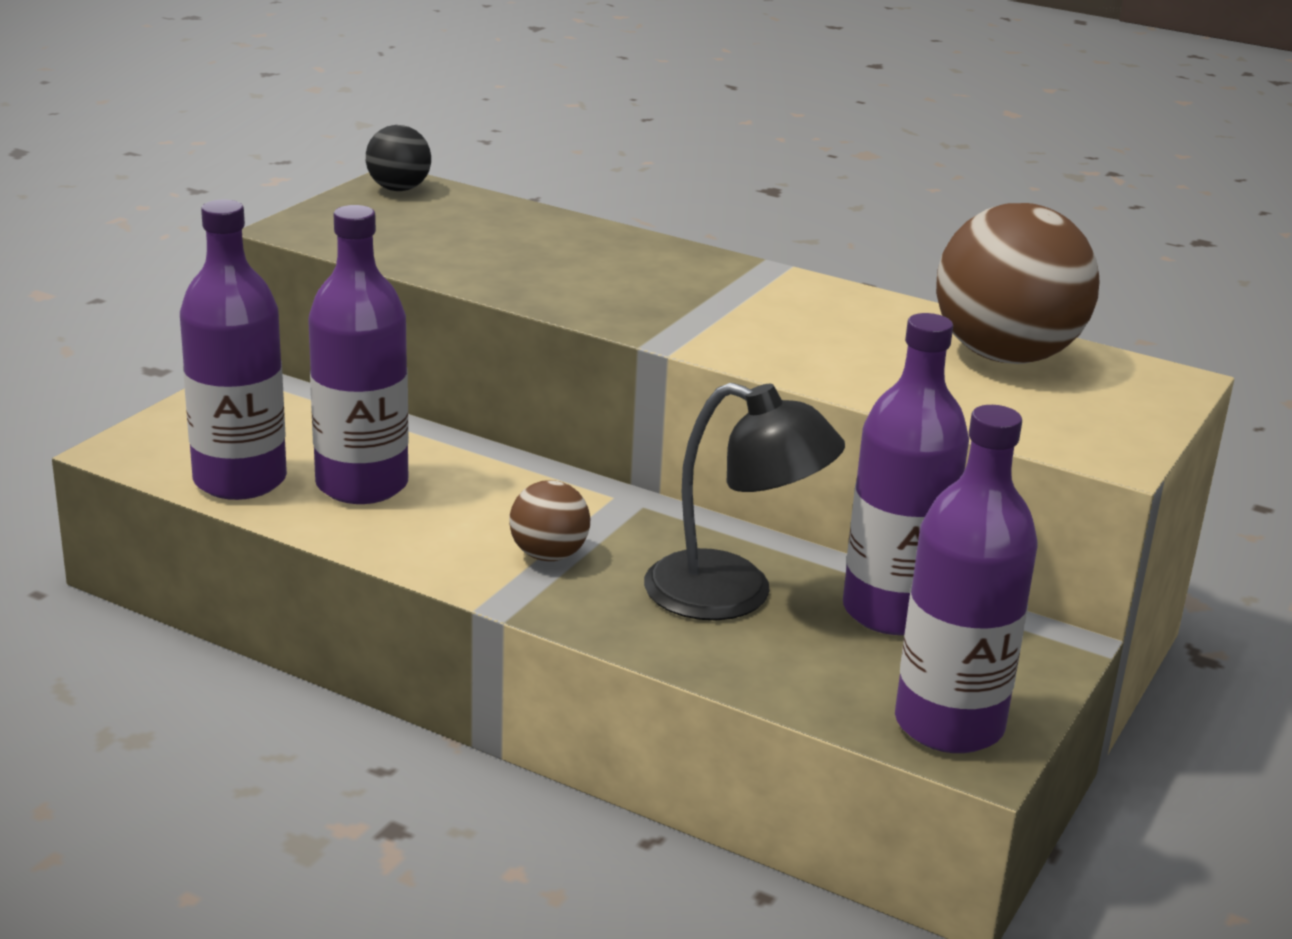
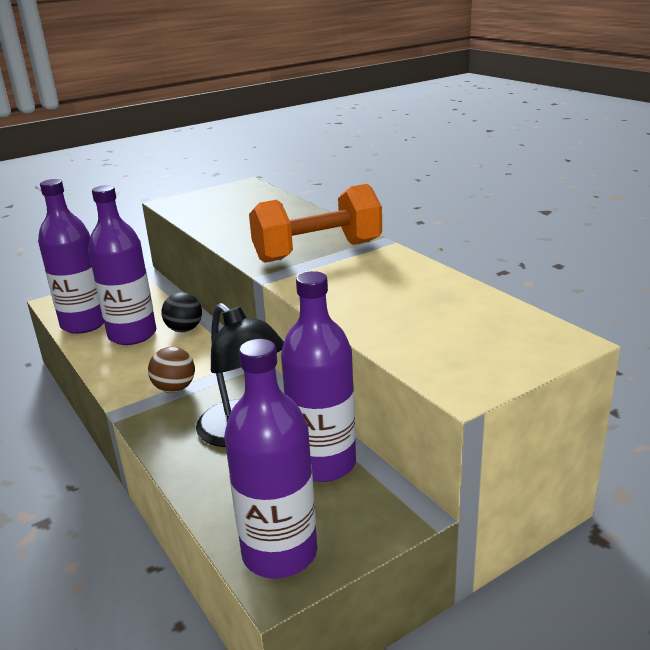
camera: 30 degrees right, 0 degrees up
(398, 189) = (242, 188): black ball -> black ball (184, 329)
(689, 293) = (317, 251): none -> orange dumbbell
(1005, 356) = (464, 310): brown ball -> none

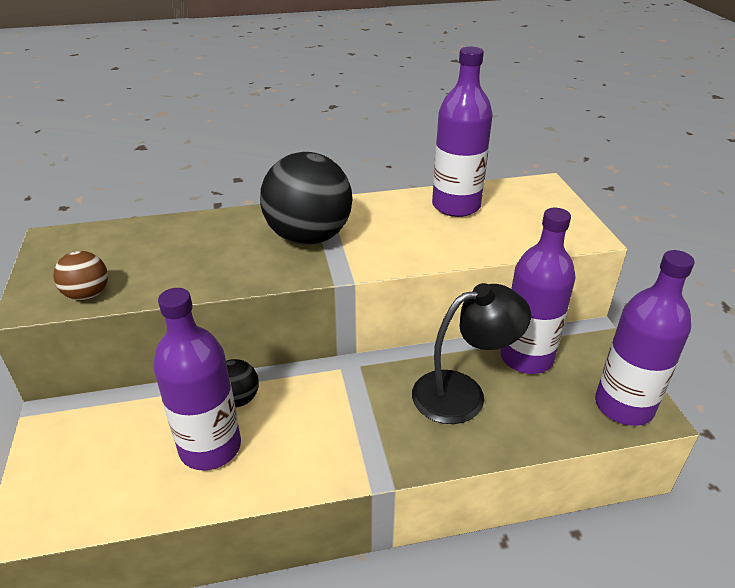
camera: 70 degrees left, 10 degrees up
(84, 324) = (134, 494): purple bottle -> purple bottle (456, 206)
(175, 388) = (360, 428): brown ball -> brown ball (87, 295)
(317, 251) = (309, 237): orange dumbbell -> black ball

